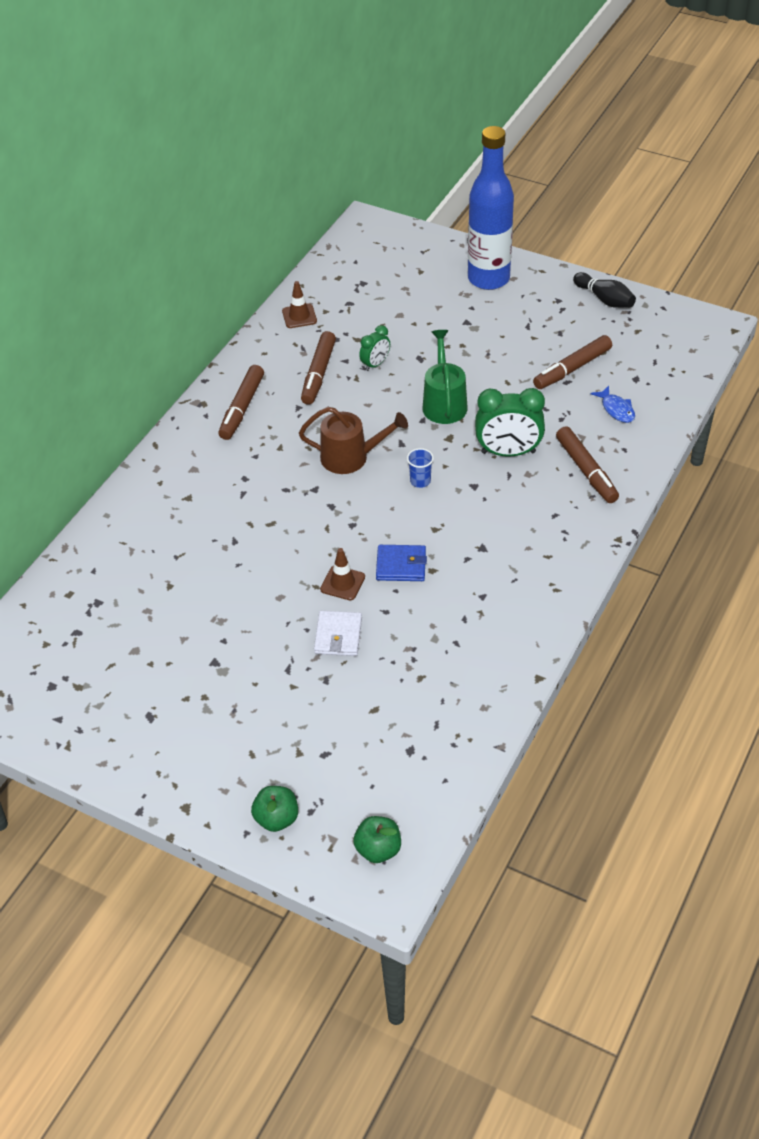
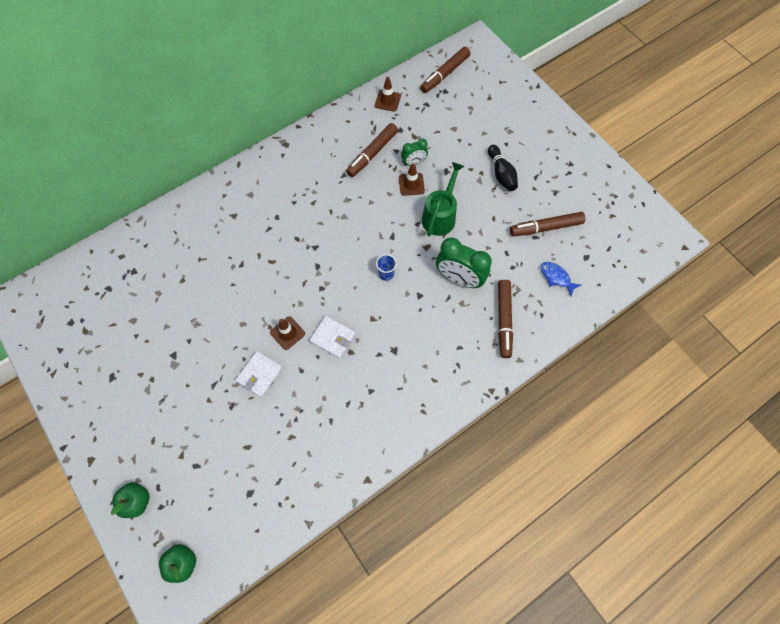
camera: 25 degrees right, 20 degrees up
(242, 408) = (308, 159): brown marker -> brown marker (444, 74)
(350, 457) = (352, 232): brown watering can -> none
(388, 386) = (411, 184): none -> brown traffic cone
(401, 565) = (333, 338): blue wallet -> white wallet
(488, 279) = (532, 124): blue bottle -> none
(604, 299) = (604, 177): black bowling pin -> black bowling pin (501, 174)
(616, 409) = (556, 277): blue fish -> blue fish turned 135 degrees clockwise

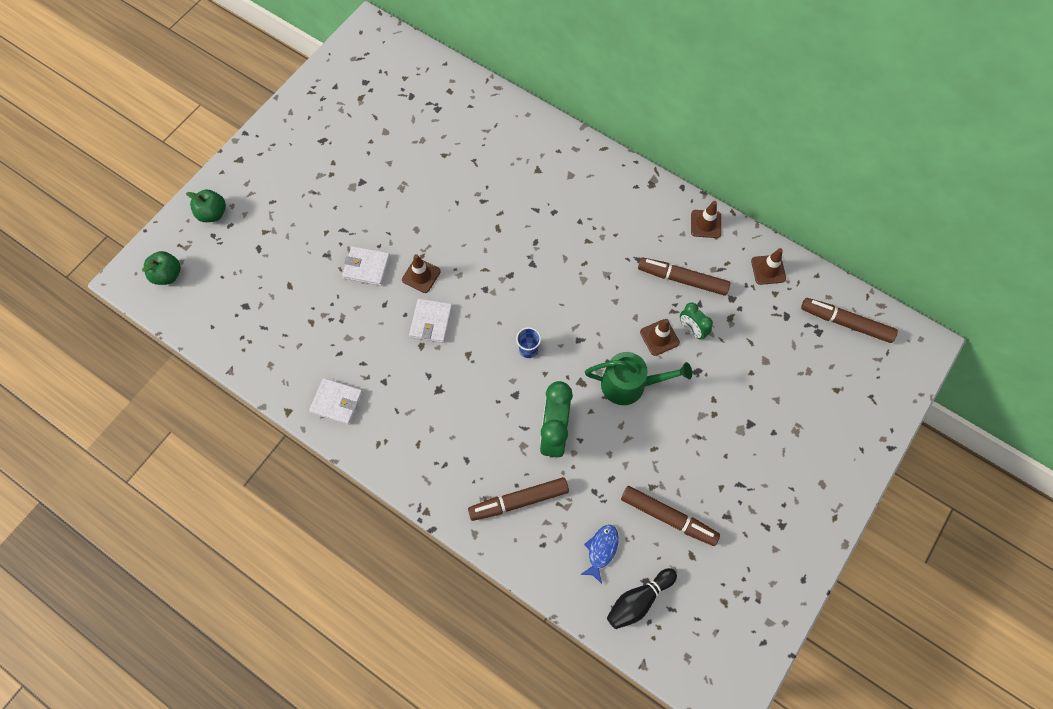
camera: 70 degrees right, 0 degrees up
(335, 123) = (705, 224): none -> brown traffic cone
(375, 435) = (337, 402): none -> white wallet
(501, 174) = (724, 439): black bowling pin -> black bowling pin (638, 600)
(545, 227) = (668, 517): brown marker -> brown marker turned 150 degrees clockwise

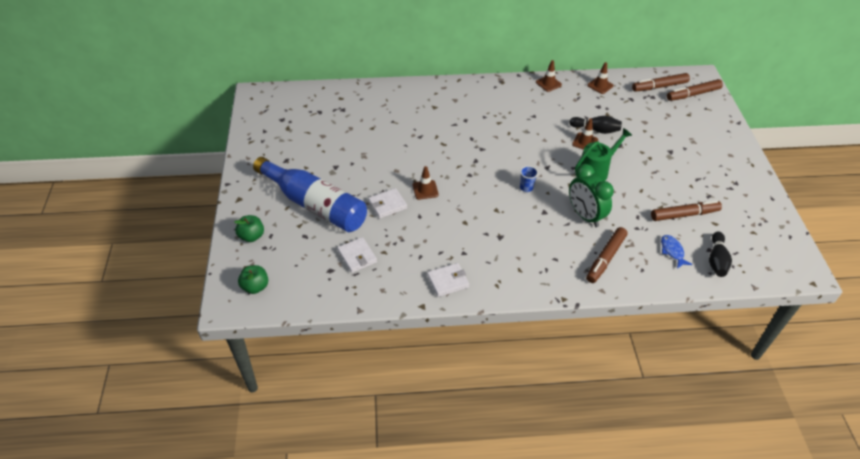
camera: 40 degrees left, 20 degrees down
(300, 217) = (315, 205): none -> blue bottle
(431, 322) = (457, 208): white wallet -> white wallet (357, 256)
(682, 279) = (565, 112): brown marker -> brown marker (693, 94)
(691, 330) = (596, 130): green clock -> black bowling pin

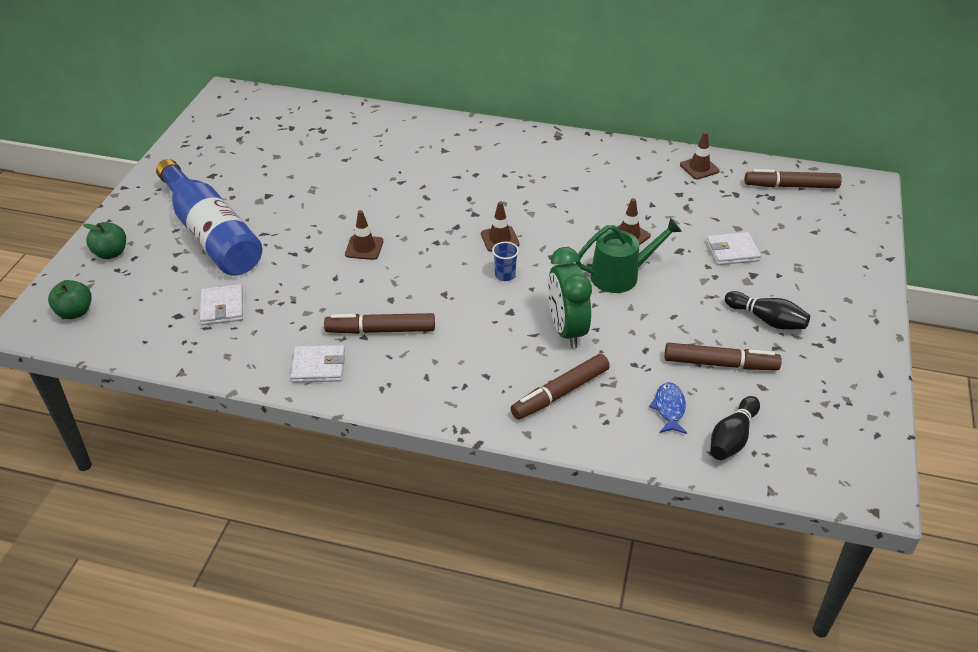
camera: 20 degrees right, 5 degrees down
(387, 205) = (302, 255): white wallet -> white wallet (732, 251)
(548, 83) = (623, 151): brown traffic cone -> brown traffic cone (500, 239)
(596, 130) = (656, 223): black bowling pin -> black bowling pin (767, 320)
(693, 94) = (838, 206): brown marker -> brown marker (381, 330)

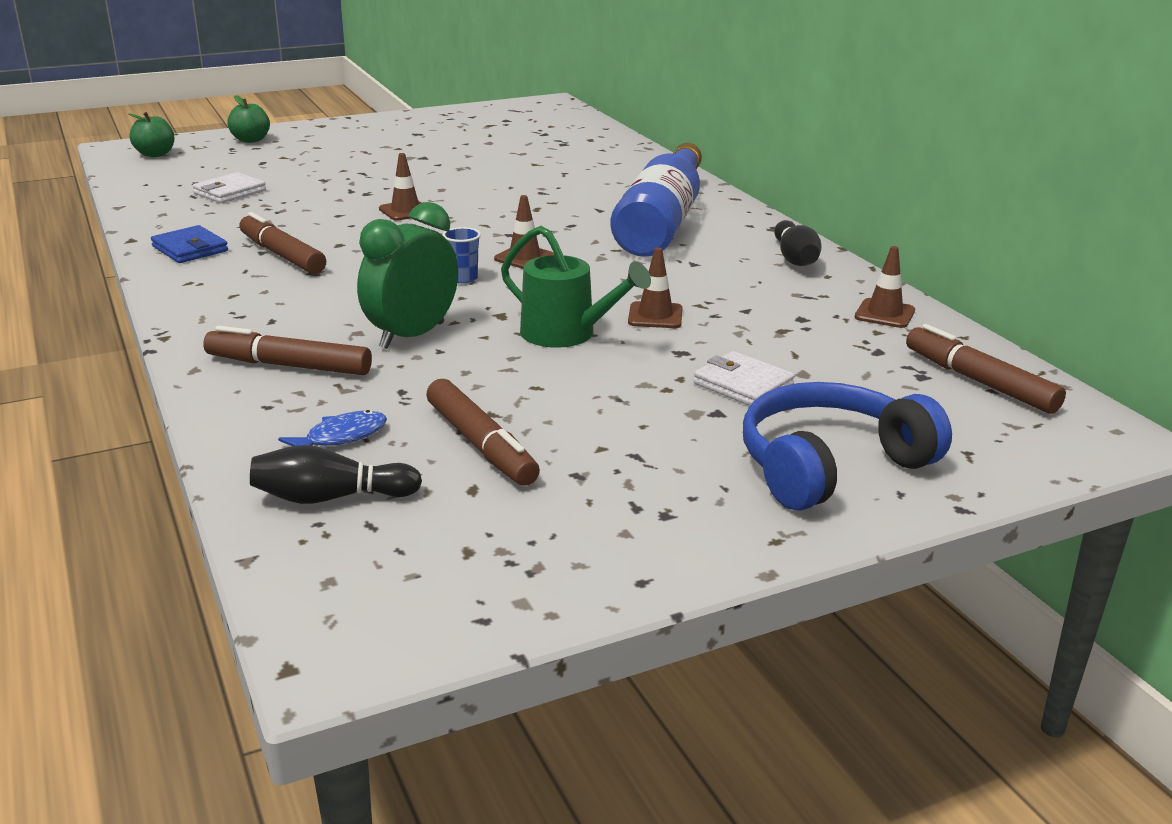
camera: 50 degrees right, 15 degrees down
(211, 234) = (330, 158): blue bottle -> blue bottle (662, 222)
(319, 366) = (190, 249): white wallet -> blue wallet
(767, 320) = (630, 451): black bowling pin -> black bowling pin (795, 258)
(828, 270) = (830, 465): none -> blue headphones

